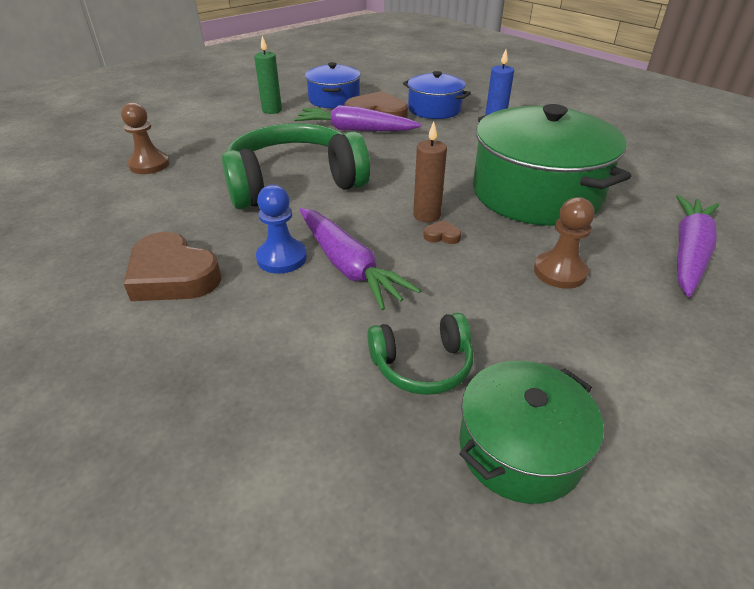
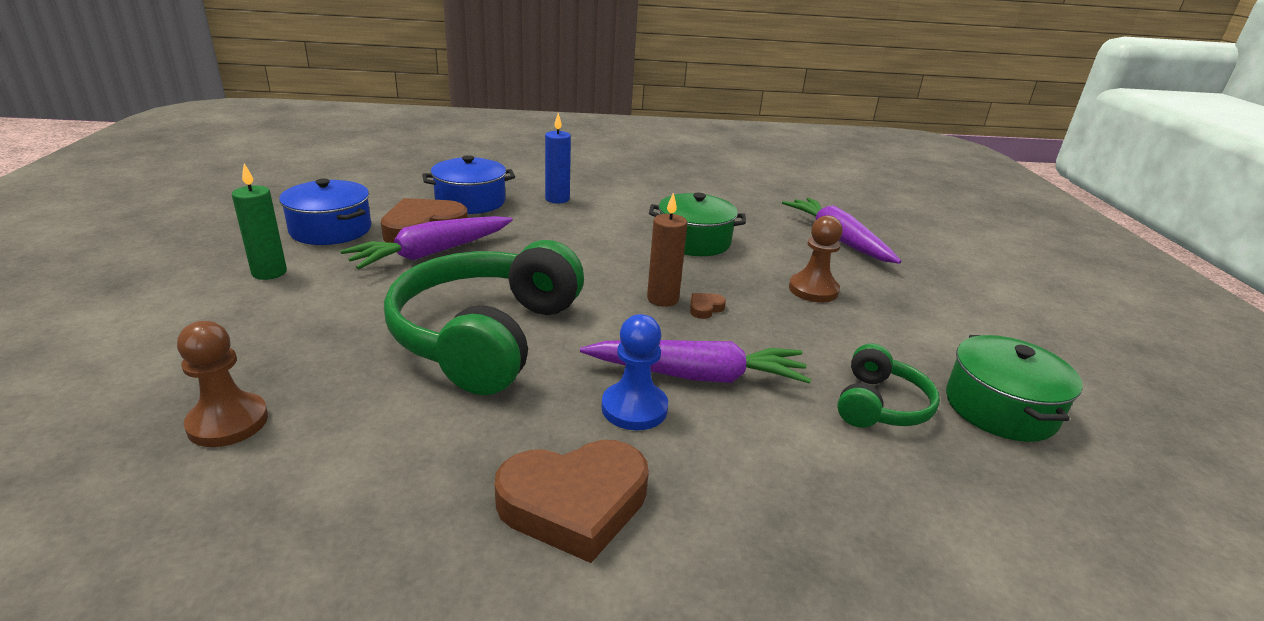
camera: 55 degrees left, 10 degrees down
(536, 193) = (694, 241): green pot -> green pot, size x0.55

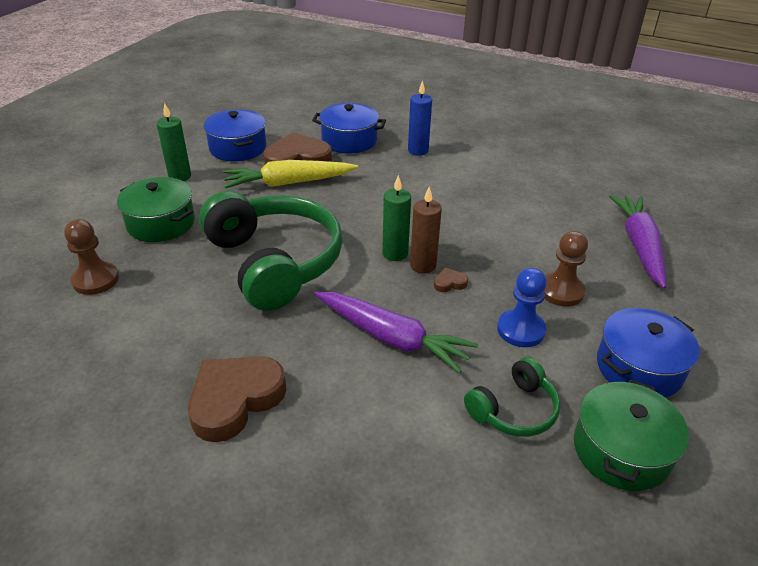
camera: 30 degrees right, 10 degrees up
(432, 253) = (289, 183): purple carrot -> yellow carrot
(487, 336) = (274, 262): green headphones -> green headphones turned 105 degrees clockwise
(574, 504) = (235, 400): brown heart -> brown heart turned 120 degrees clockwise
(622, 295) = (395, 253): none -> green candle
(634, 408) = (326, 348): blue pawn -> blue pawn (520, 330)
(694, 241) = (498, 217): green pot -> green pot (161, 223)
(939, 335) = (639, 368): none -> blue pot

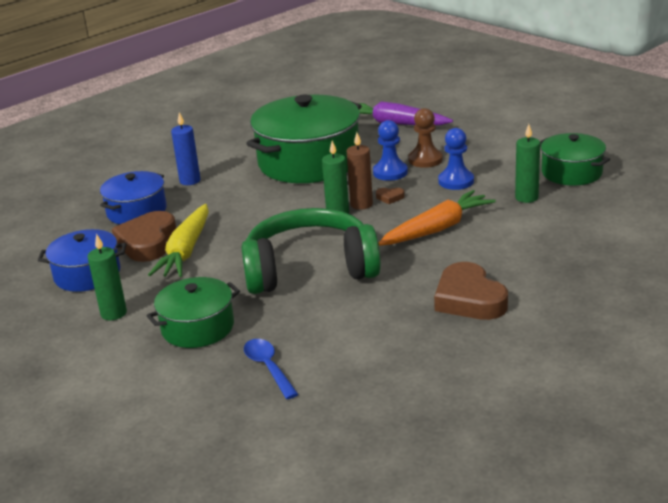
camera: 65 degrees left, 10 degrees down
(95, 280) = (268, 367): brown pawn -> blue spoon
(391, 338) = (437, 229): purple carrot -> orange carrot
(449, 283) = (390, 197): brown heart -> brown heart turned 90 degrees counterclockwise
(499, 207) = (309, 162): none -> green pot
(510, 270) = (390, 172): none -> blue pawn
(513, 409) = (526, 197): green headphones -> green candle
(639, 368) = (510, 152): blue pot -> none

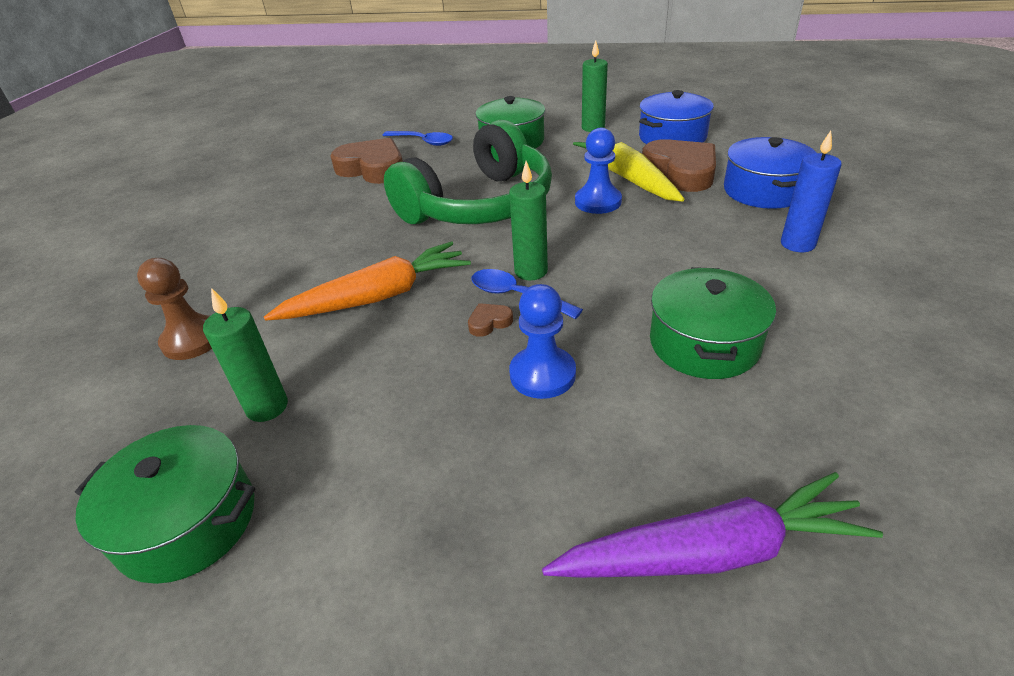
camera: 145 degrees right, 10 degrees up
(309, 162) = (704, 343): green pot -> green pot, size x0.55
(361, 204) = (516, 296): brown candle -> blue spoon
(425, 160) = (512, 436): brown pawn -> brown pawn (192, 340)
(437, 229) = (378, 297): orange carrot -> orange carrot turned 135 degrees counterclockwise
(456, 181) = (411, 399): blue pawn -> blue pawn (598, 202)
(469, 299) = (288, 233): brown heart -> brown heart (372, 168)

